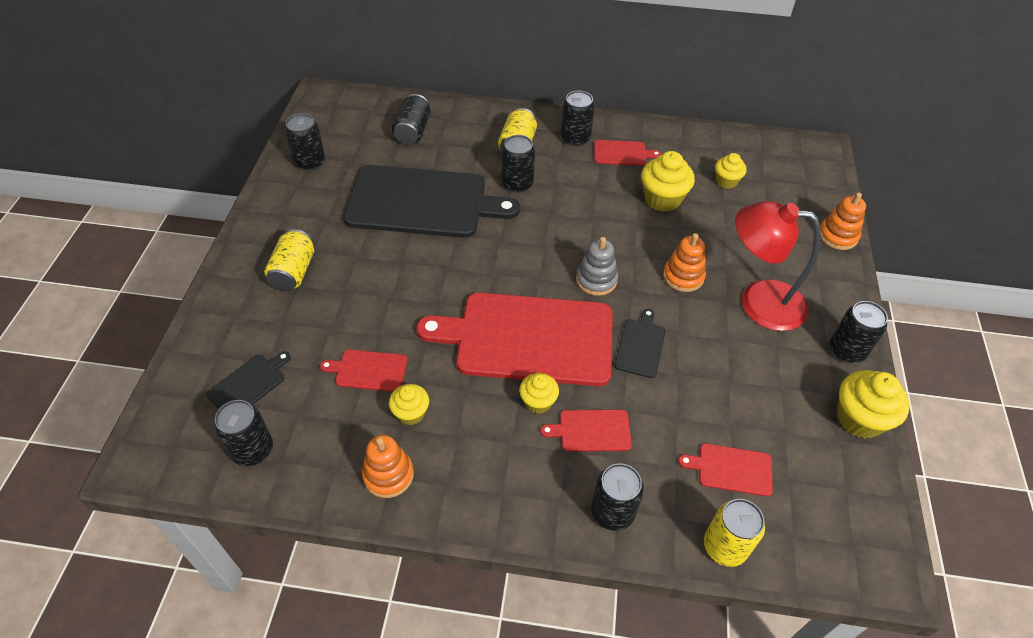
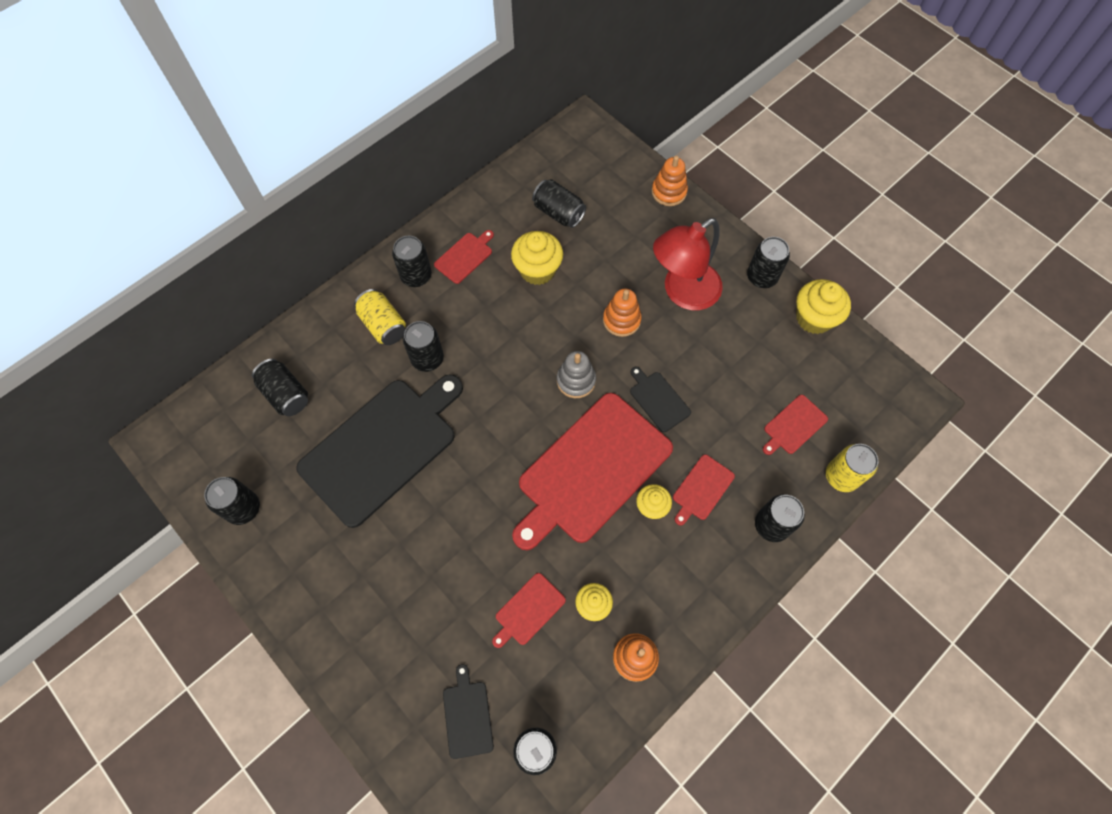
camera: 50 degrees left, 15 degrees up
(294, 272) = (372, 606): yellow can -> none
(726, 181) = (558, 213): yellow cupcake -> black can

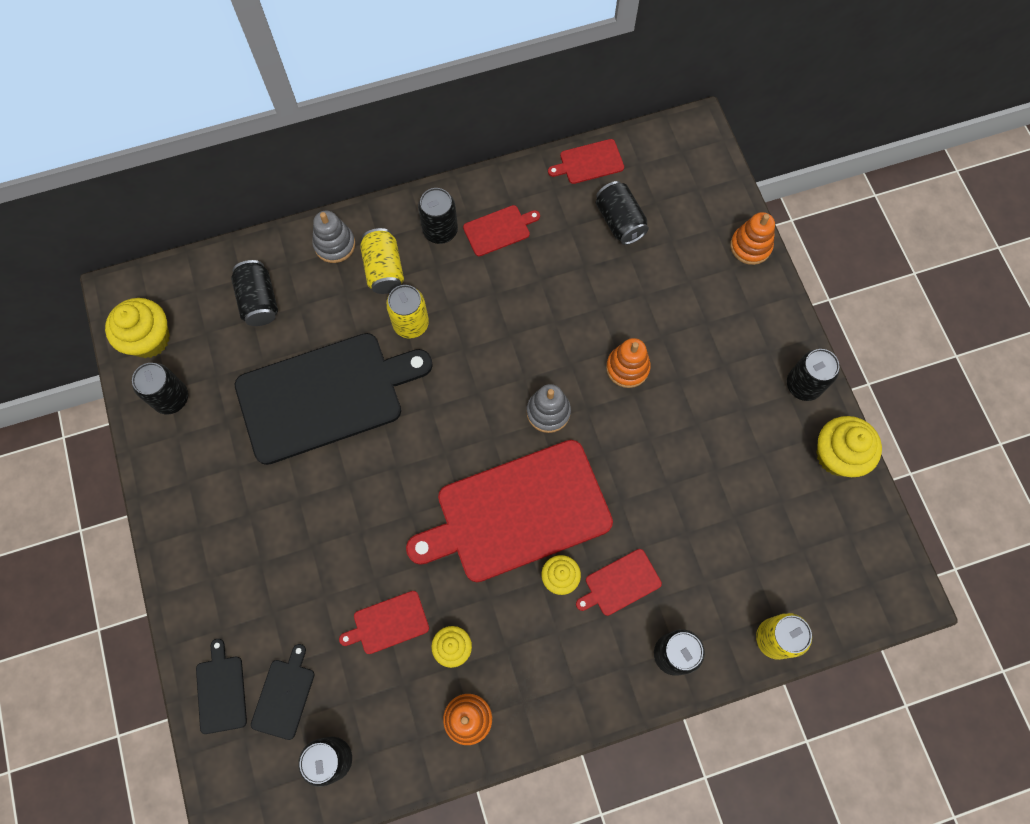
camera: 25 degrees right, 5 degrees up
(331, 322) = (334, 244): none -> grey stacking toy
(427, 359) = (411, 323): black can -> yellow can
(537, 270) = (566, 276): yellow cupcake -> yellow cupcake (149, 339)
(658, 400) = (623, 470): black cutting board -> black cutting board (221, 691)
(682, 292) = (708, 365): red lamp -> none
(793, 426) = (752, 562): red cutting board -> red cutting board (589, 162)

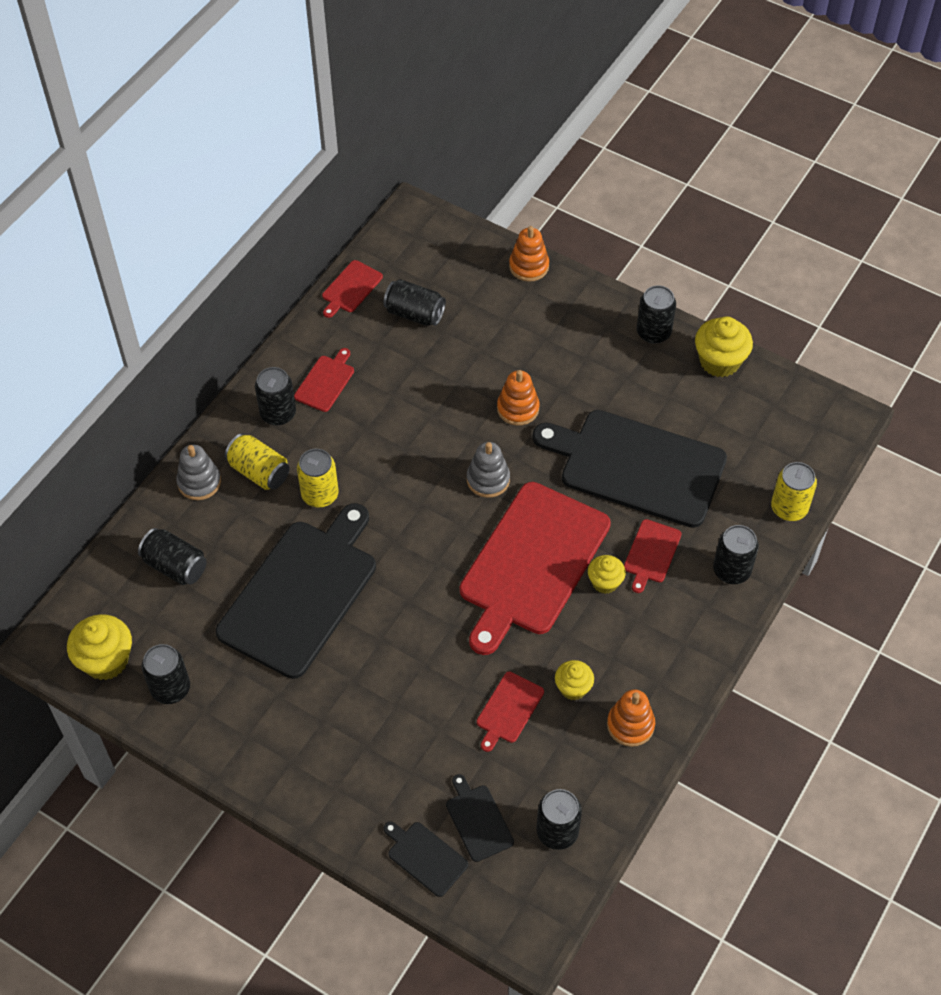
camera: 40 degrees left, 15 degrees down
(678, 496) = (637, 467): none -> black cutting board

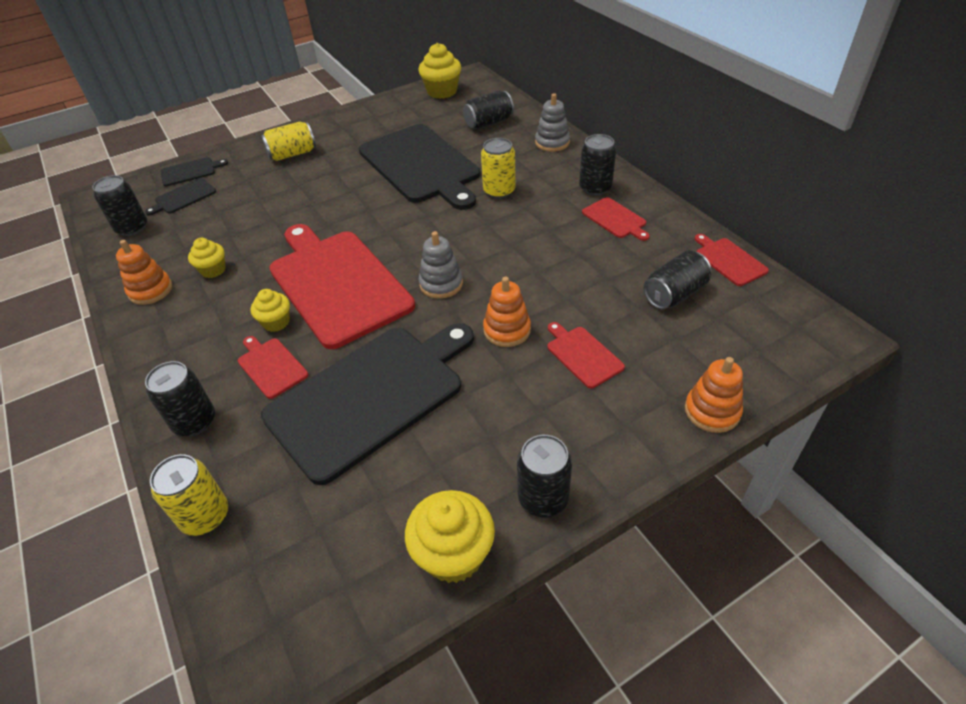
camera: 120 degrees right, 10 degrees down
(170, 688) = (401, 108): black can -> none
(259, 472) = (542, 168): yellow can -> yellow can (292, 154)
(478, 820) = (183, 197): black cutting board -> black cutting board turned 135 degrees clockwise
(508, 710) = (236, 232): red cutting board -> red cutting board (582, 355)

